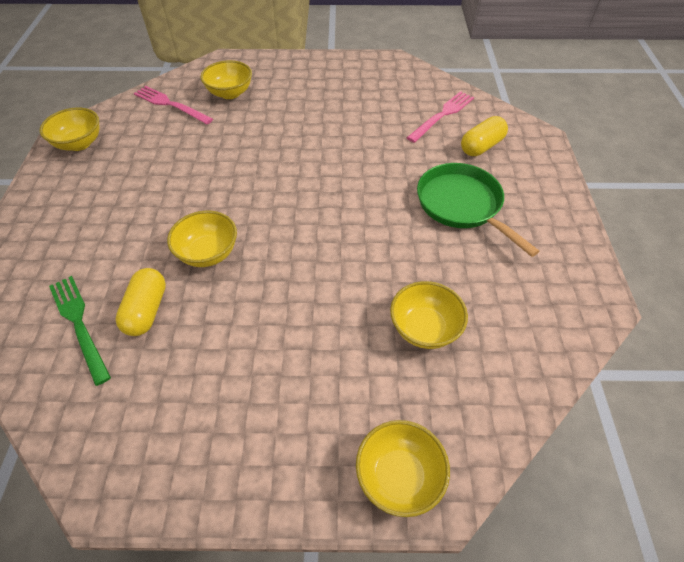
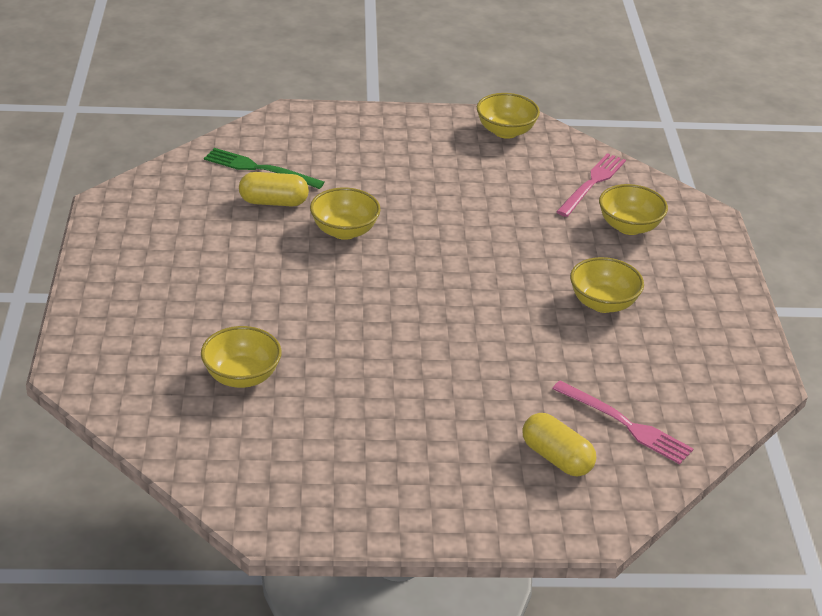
camera: 85 degrees right, 15 degrees down
(79, 324) = (260, 169): green fork -> green fork turned 120 degrees counterclockwise
(399, 476) = (91, 350): yellow bowl -> yellow bowl (603, 303)
(462, 205) = (430, 424): green pan -> none

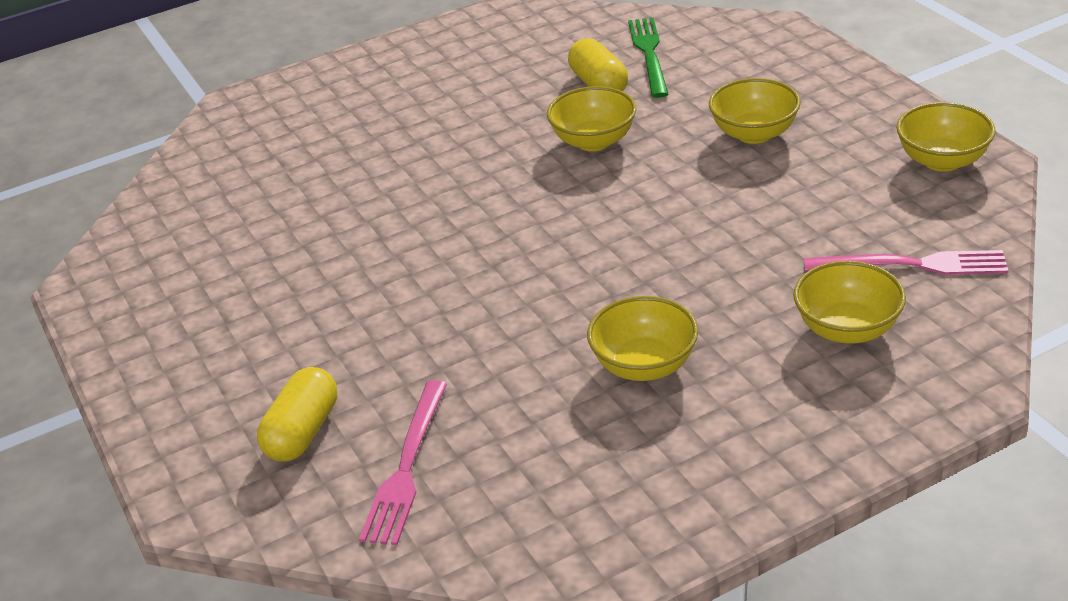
camera: 70 degrees right, 0 degrees up
(241, 376) = (292, 183): yellow bowl -> yellow bowl (754, 134)

